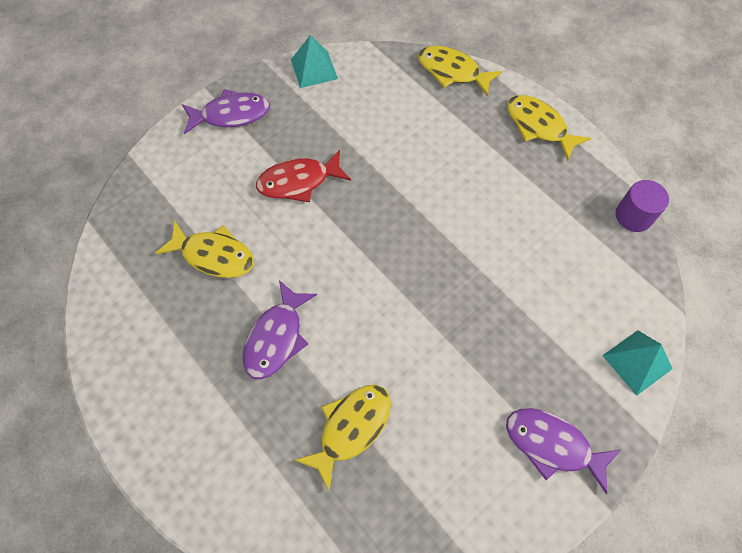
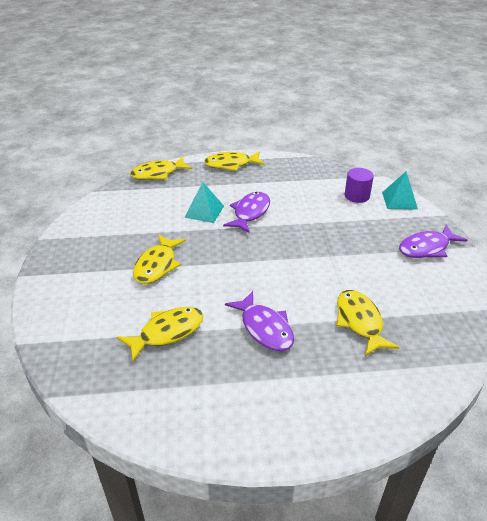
camera: 55 degrees left, 25 degrees down
(231, 115) = (62, 273): purple fish -> purple fish (250, 213)
(298, 182) = (157, 265): red fish -> yellow fish
(314, 69) = (80, 221): turquoise pyramid -> turquoise pyramid (204, 211)
(633, 216) = (317, 163): purple cylinder -> purple cylinder (357, 196)

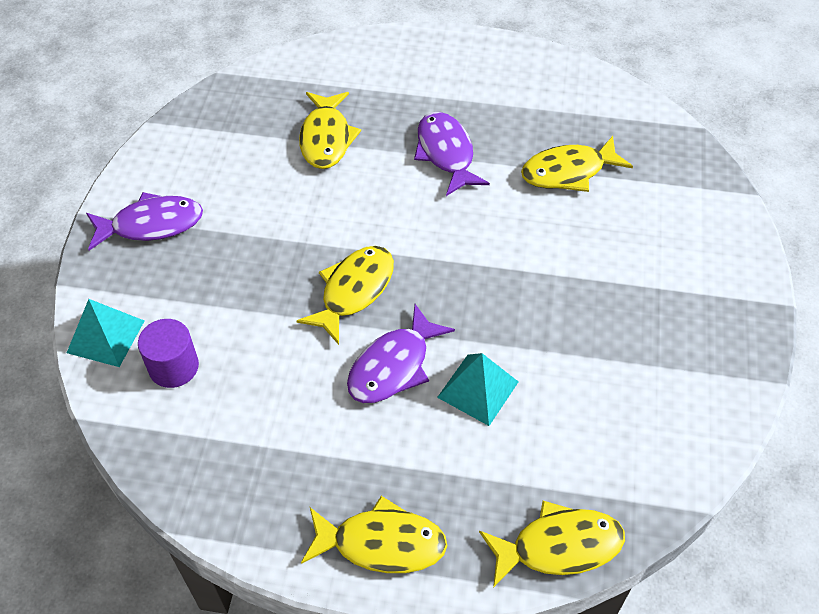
camera: 165 degrees left, 15 degrees up
(157, 265) = (575, 279): yellow fish -> yellow fish (354, 291)

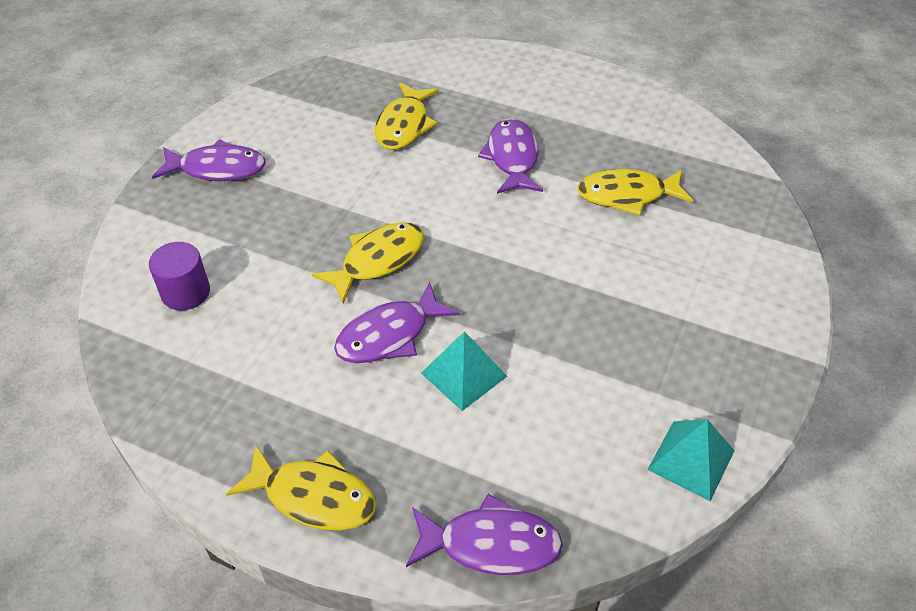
camera: 15 degrees right, 5 degrees down
(106, 336) = (137, 254): turquoise pyramid -> turquoise pyramid (691, 460)
(559, 546) = (491, 544): yellow fish -> purple fish

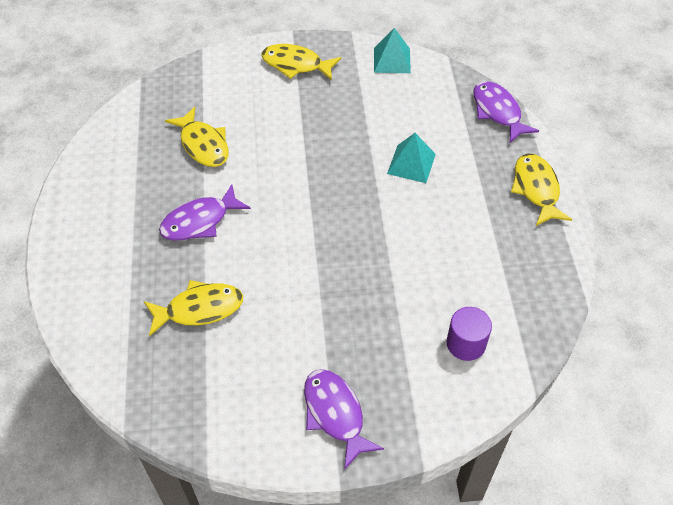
camera: 120 degrees left, 5 degrees up
(377, 261) = (356, 248): yellow fish -> yellow fish (296, 64)
(389, 335) = (411, 211): purple fish -> none

